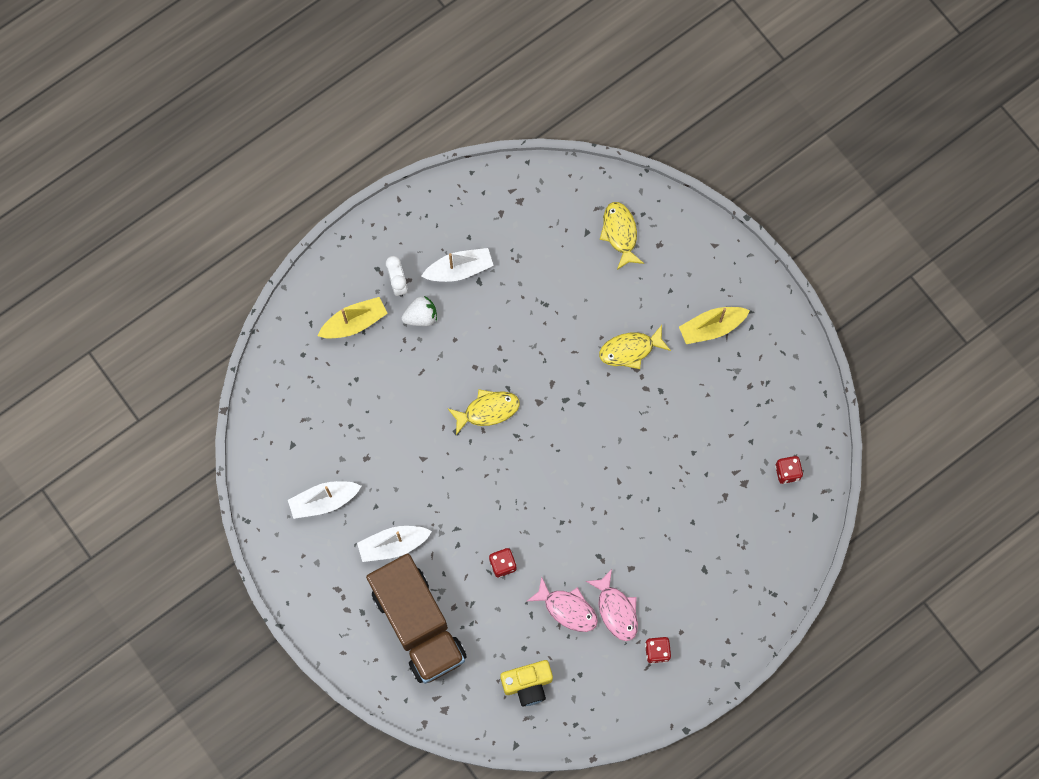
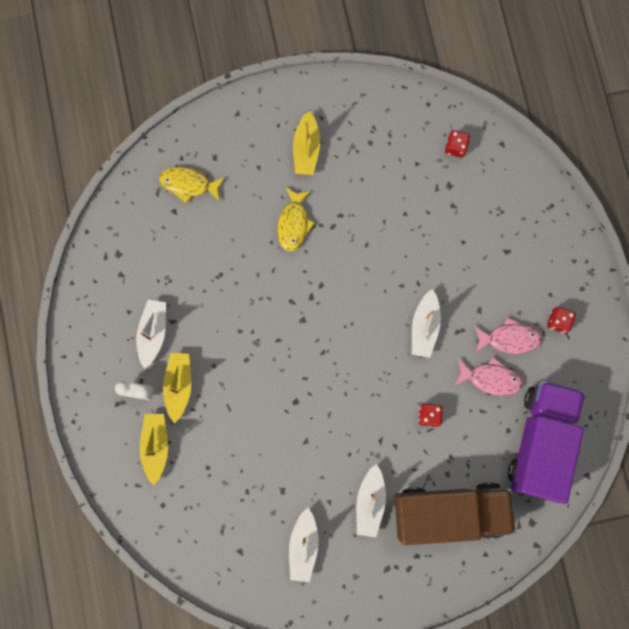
camera: 65 degrees left, 5 degrees up
(421, 316) = (179, 385): white strawberry -> yellow boat
(487, 410) = (290, 366): yellow fish -> none
(528, 684) = (540, 441): yellow camera -> purple truck
(567, 609) = (490, 378): pink fish -> pink fish turned 45 degrees clockwise
(588, 521) = (424, 327): none -> white boat

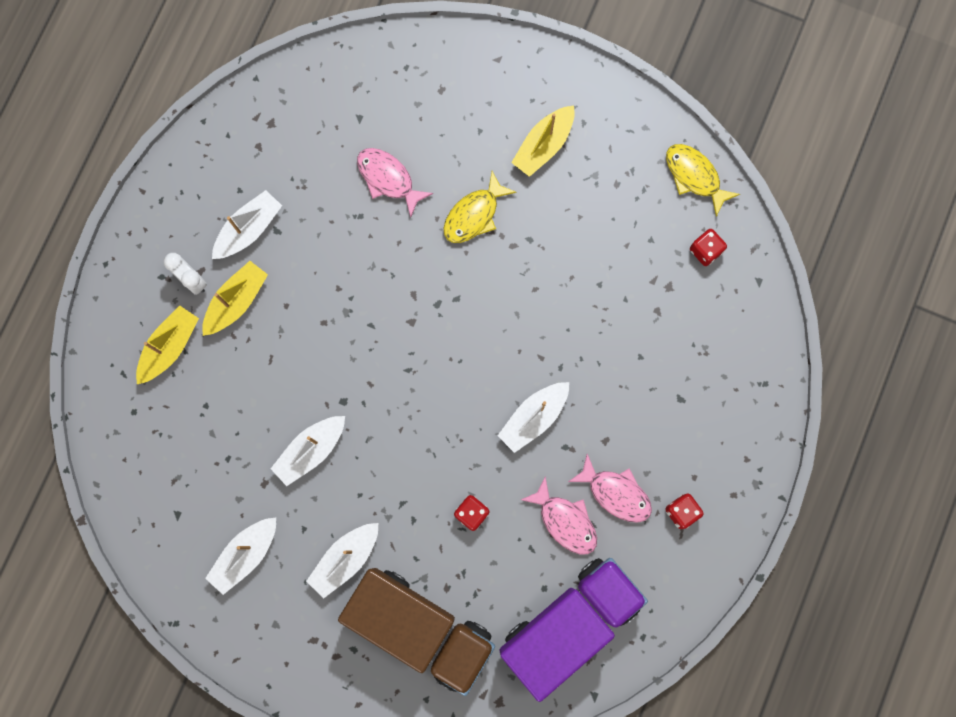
camera: 35 degrees right, 0 degrees up
(189, 184) = (394, 100): yellow fish -> yellow fish (694, 176)
(221, 238) = (388, 179): none -> pink fish
(297, 448) = (311, 450): none -> white boat

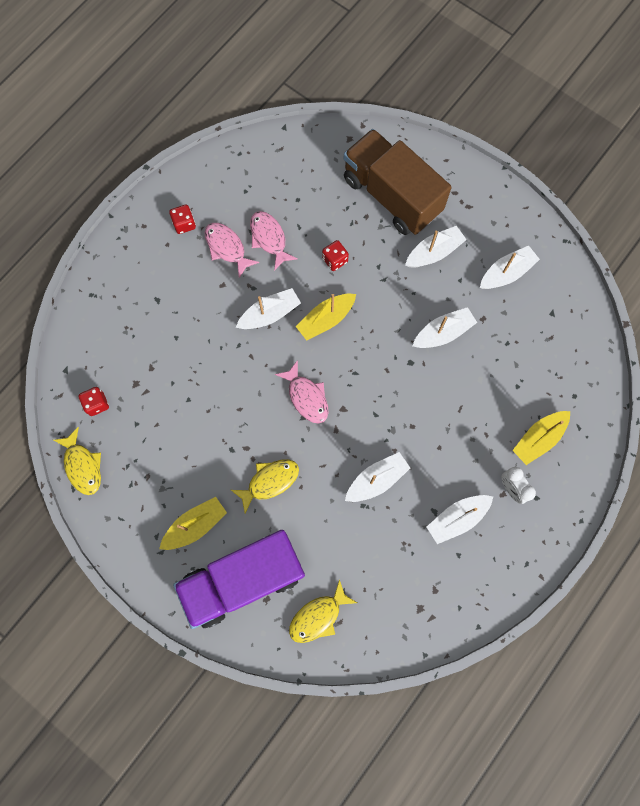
camera: 165 degrees left, 5 degrees down
(236, 301) = (478, 461): yellow boat -> yellow boat (326, 320)
(351, 249) = (376, 480): none -> white boat
(380, 87) = (318, 616): none -> yellow fish
(388, 179) = (332, 531): pink fish -> pink fish (306, 397)
(570, 624) = (286, 173): purple truck -> purple truck (243, 579)

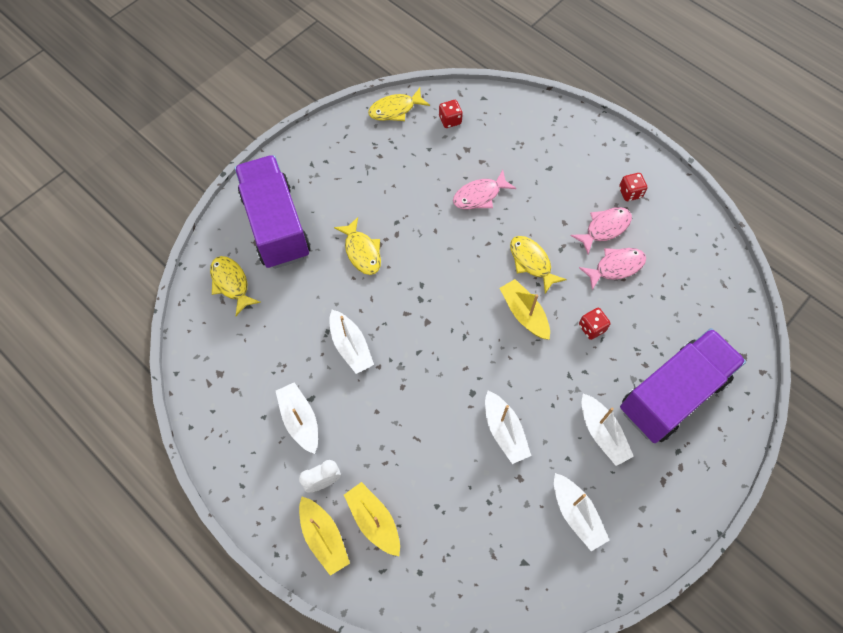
camera: 95 degrees right, 10 degrees down
(195, 525) = (330, 190): yellow boat -> yellow boat (324, 537)
(270, 314) = (531, 262): white boat -> yellow fish
(306, 397) = (442, 289): pink fish -> pink fish (479, 195)
(391, 196) = (672, 394): brown truck -> purple truck

